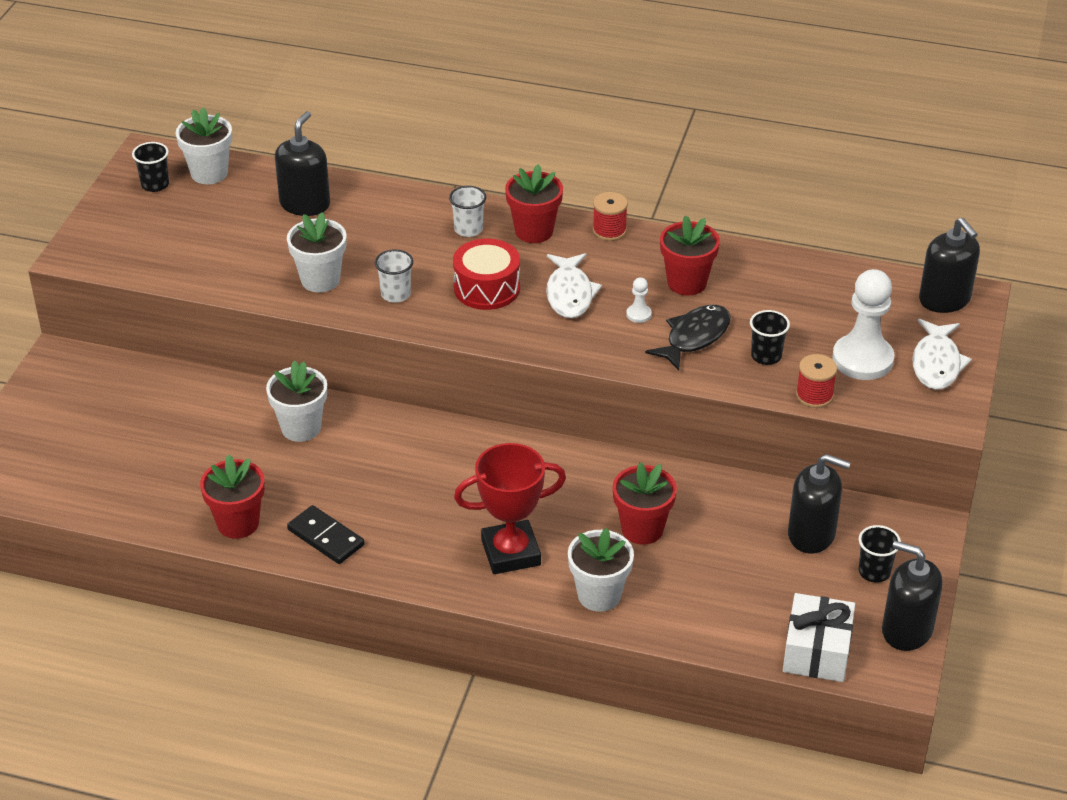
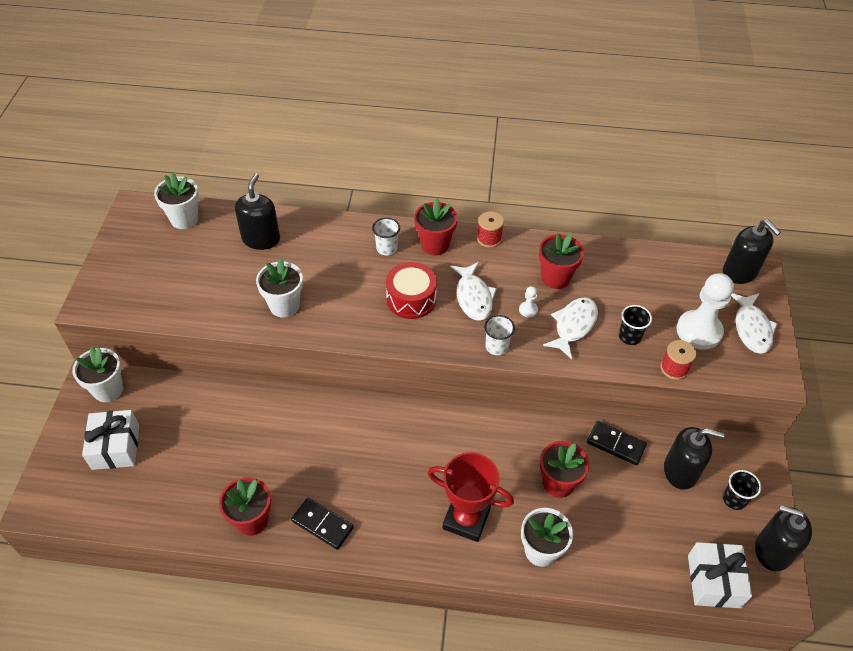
camera: 10 degrees left, 10 degrees up
(81, 430) = (116, 447): none -> white gift
(155, 185) = (144, 233): black cup -> none
(301, 428) = (286, 422): white flower pot -> white flower pot (108, 389)
(395, 294) = (344, 312): white cup -> white cup (496, 346)
(511, 552) = (466, 519): red trophy -> red trophy turned 45 degrees clockwise
(694, 337) = (573, 326): black fish -> white fish
(732, 496) = (616, 444): none -> black domino

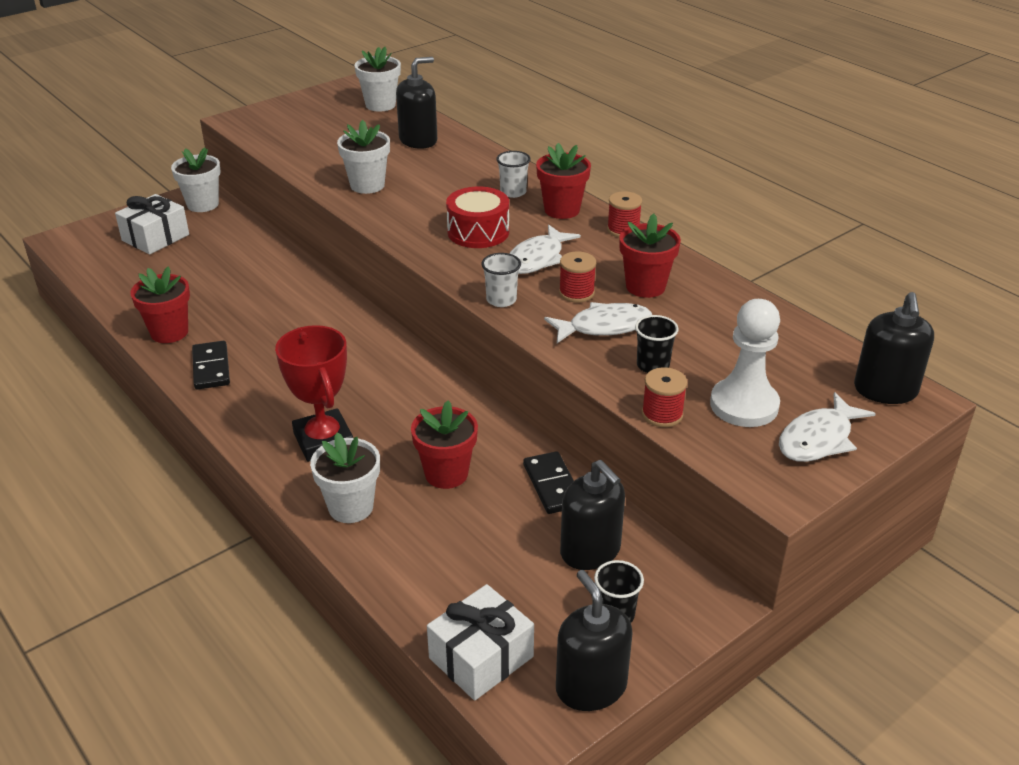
camera: 45 degrees right, 15 degrees down
(528, 310) = (576, 293): white pawn -> red spool

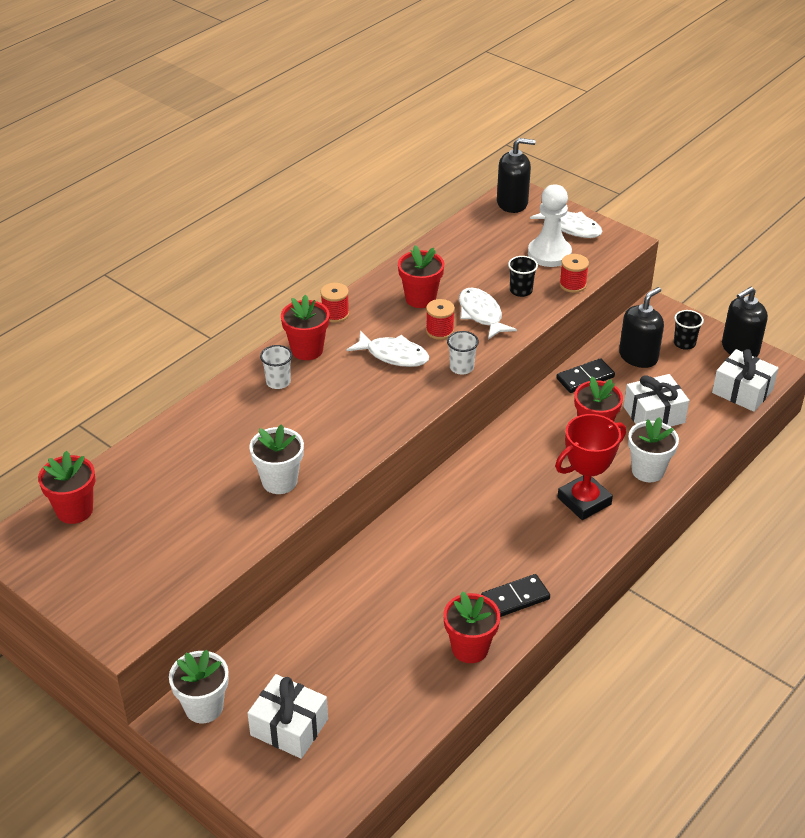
camera: 100 degrees left, 5 degrees up
(380, 105) = (74, 510): white flower pot -> red flower pot
(418, 140) = (170, 462): black soap dispenser -> none
(457, 538) = (654, 415): none -> white gift
(478, 232) = (357, 394): red drum -> none

